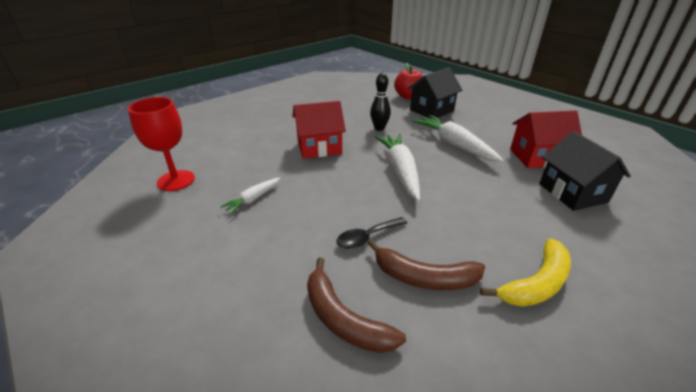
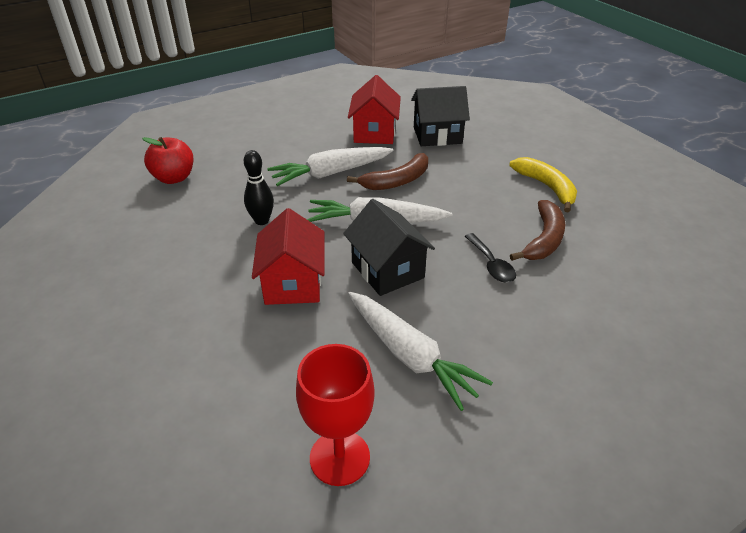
camera: 80 degrees left, 5 degrees up
(253, 199) = (410, 355): white carrot -> white carrot, size x1.91
(343, 319) = (593, 292): brown banana -> brown banana (397, 181)
(432, 110) = (232, 168): black house -> black house (387, 270)

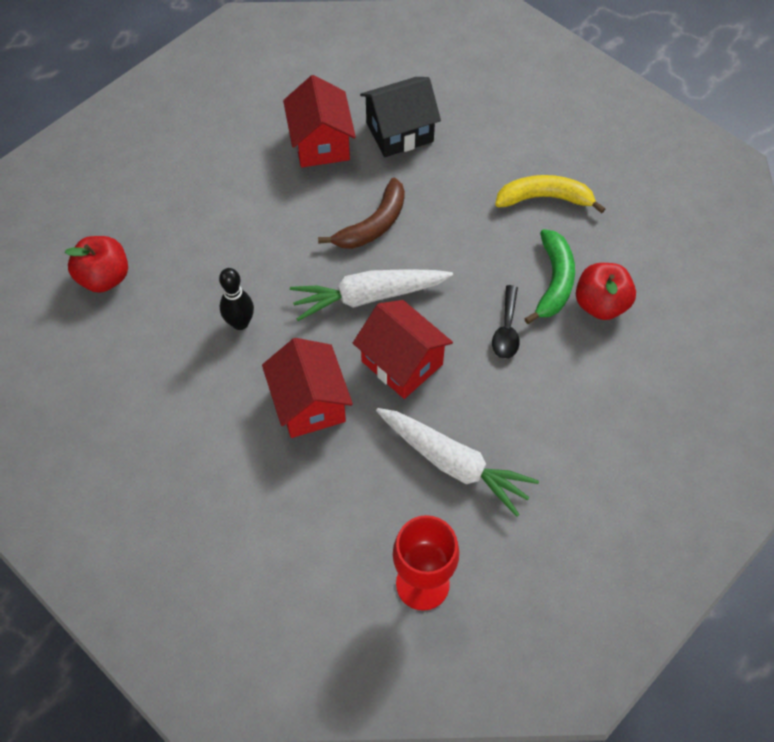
camera: 15 degrees left, 20 degrees up
(330, 173) = (291, 229): white carrot -> none
(387, 270) = (402, 363): black house -> red house
(491, 265) = (506, 330): black spoon -> black spoon turned 45 degrees clockwise
(544, 239) = (554, 281): brown banana -> green banana
(546, 187) = (544, 198): yellow banana -> yellow banana turned 45 degrees counterclockwise
(585, 262) = (600, 304): none -> red apple

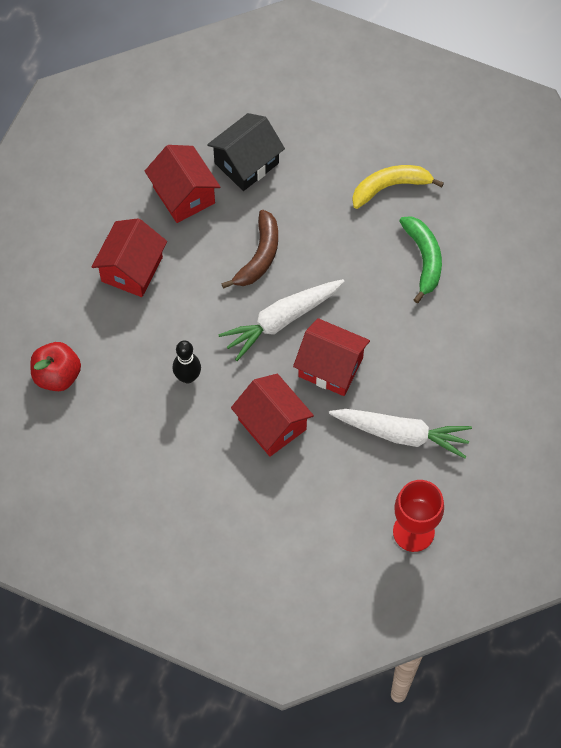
camera: 20 degrees left, 5 degrees up
(233, 197) = (132, 269): none -> red house
(506, 330) = (402, 313): black spoon -> none
(600, 304) = (467, 266): red apple -> none

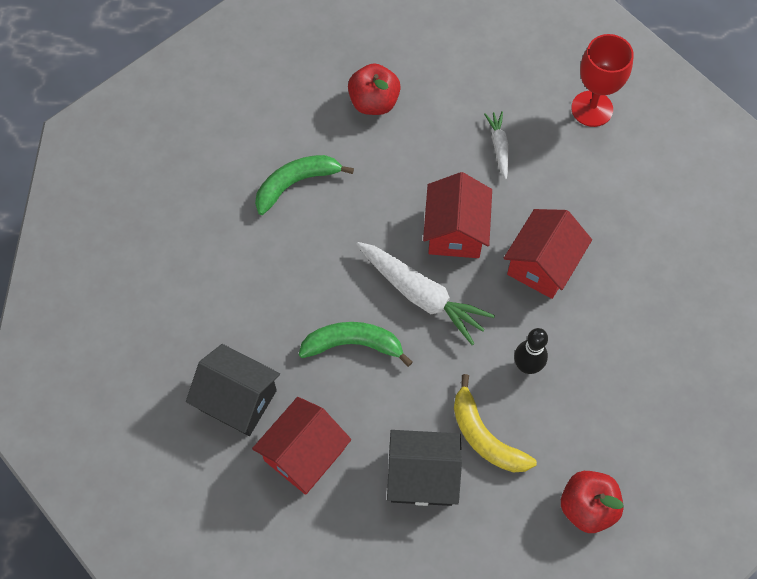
camera: 110 degrees left, 0 degrees up
(132, 269) = (422, 476): red house -> black house
(259, 256) = (353, 344): brown banana -> green banana
(390, 187) = (219, 241): yellow banana -> yellow banana (485, 437)
(401, 434) = (499, 147): white carrot -> white carrot, size x0.52
(486, 346) = (374, 102): none -> red apple

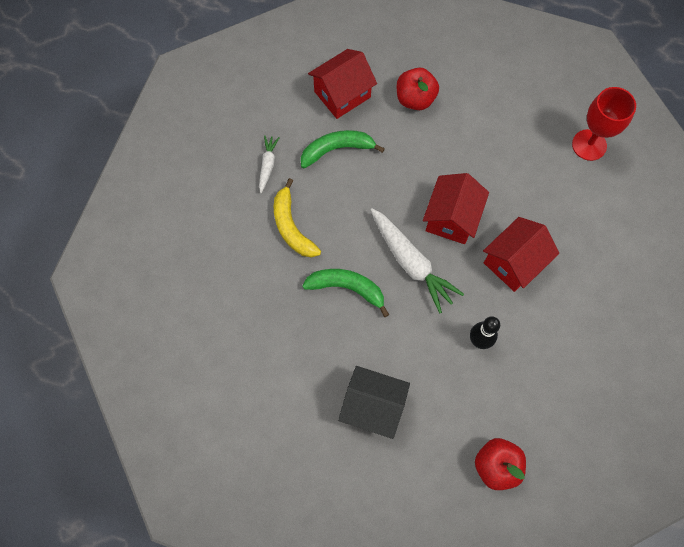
camera: 15 degrees right, 5 degrees up
(238, 400) = (247, 309): black house -> none
(304, 454) = (286, 365): red house -> red house (342, 94)
(485, 437) = (430, 388): yellow banana -> yellow banana (292, 227)
(499, 147) = (505, 158): white carrot -> white carrot (267, 165)

